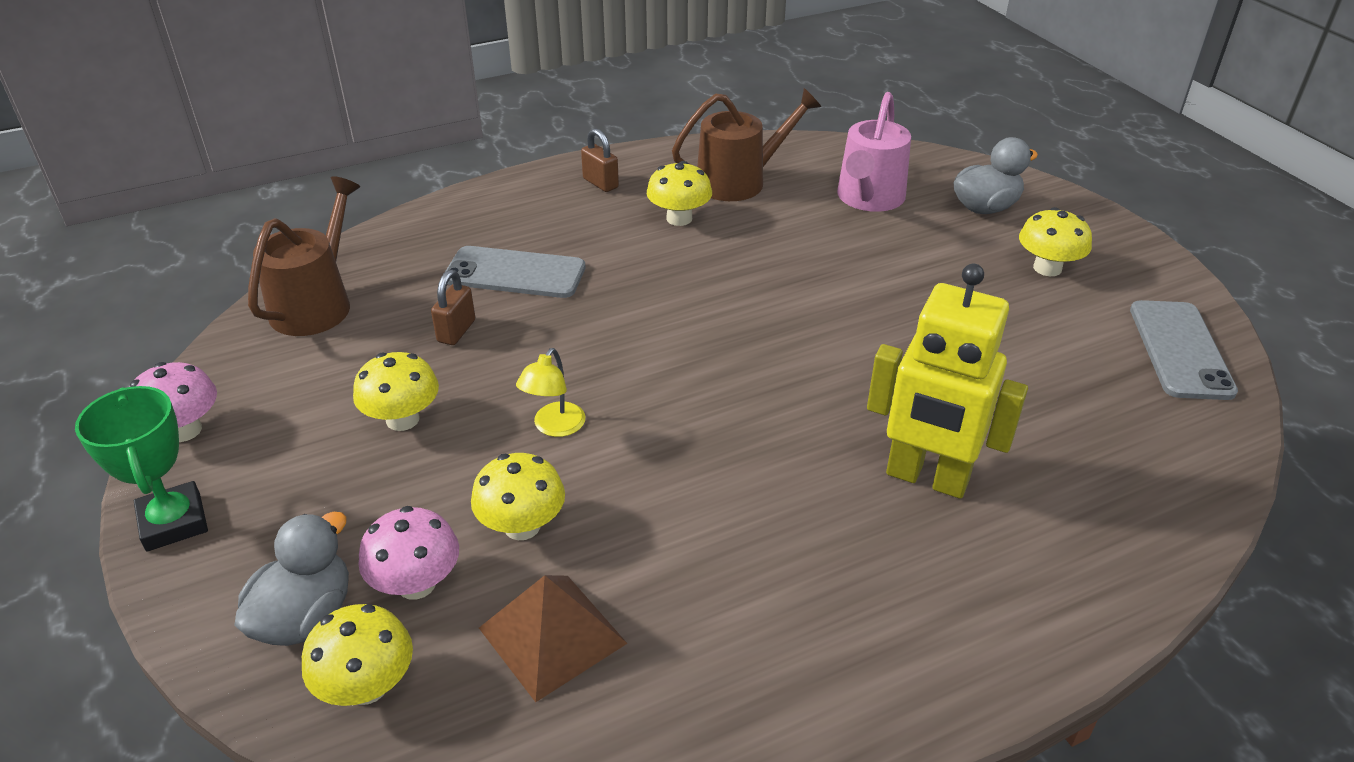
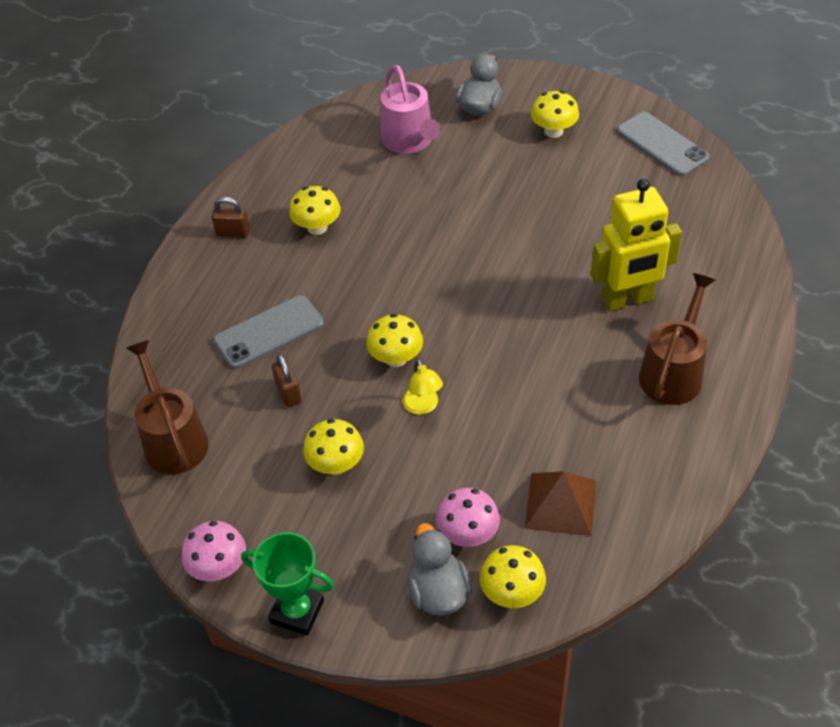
camera: 40 degrees left, 10 degrees up
(522, 526) = (478, 468): yellow mushroom -> yellow mushroom (396, 358)
(738, 181) = (318, 176): brown watering can -> brown watering can (673, 372)

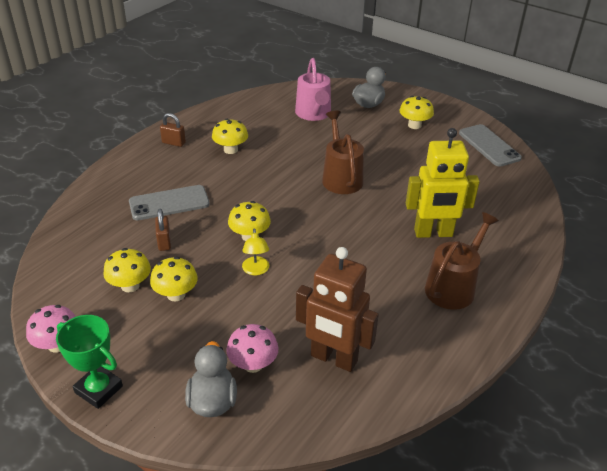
camera: 10 degrees right, 10 degrees down
(173, 440) = (70, 254): brown watering can -> brown watering can (341, 178)
(512, 593) = (270, 415): yellow mushroom -> yellow mushroom (130, 285)
(560, 504) = (333, 359): brown pyramid -> brown robot

